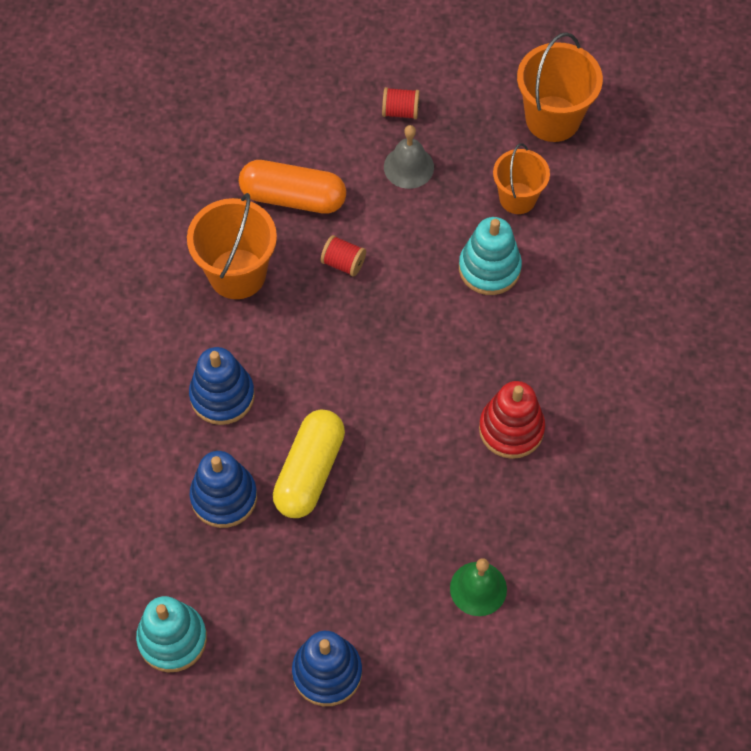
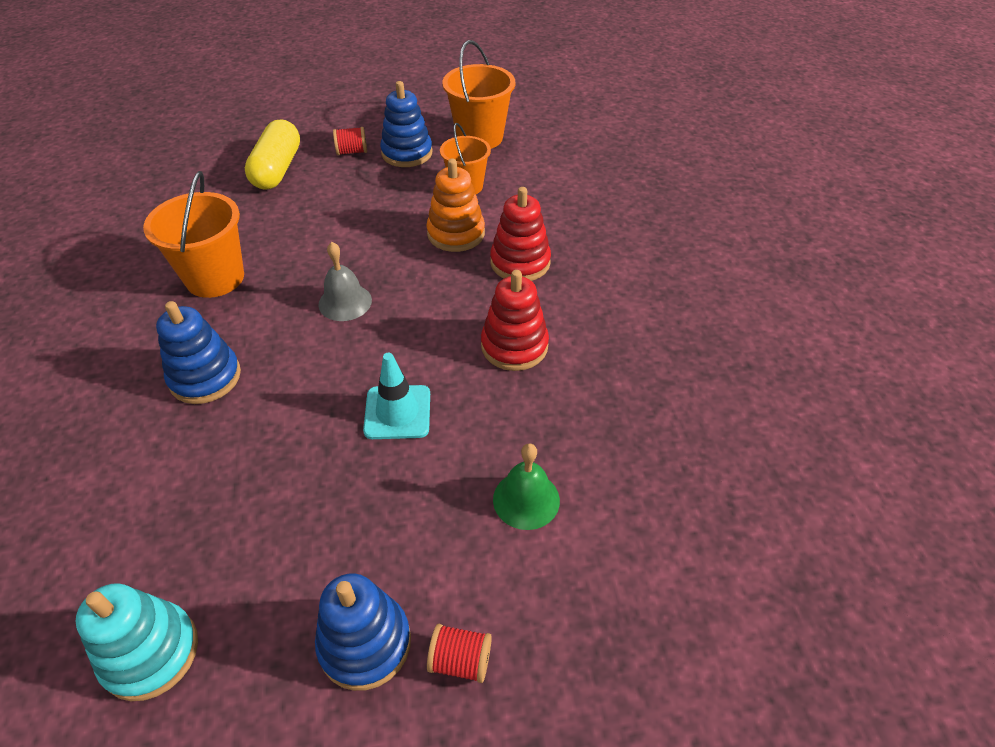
camera: 15 degrees left, 15 degrees down
(224, 497) = (212, 472): blue stacking toy -> blue stacking toy (407, 153)
(293, 197) = (265, 217): orange capsule -> none
(310, 472) = (310, 426): yellow capsule -> yellow capsule (277, 169)
(343, 263) = (319, 253): red spool -> red spool (460, 660)
(388, 476) = (397, 412): none -> turquoise traffic cone
(408, 167) = (366, 182): grey bell -> grey bell (345, 302)
(489, 268) = (456, 233): turquoise stacking toy -> orange stacking toy
(546, 325) = (520, 262): none -> red stacking toy

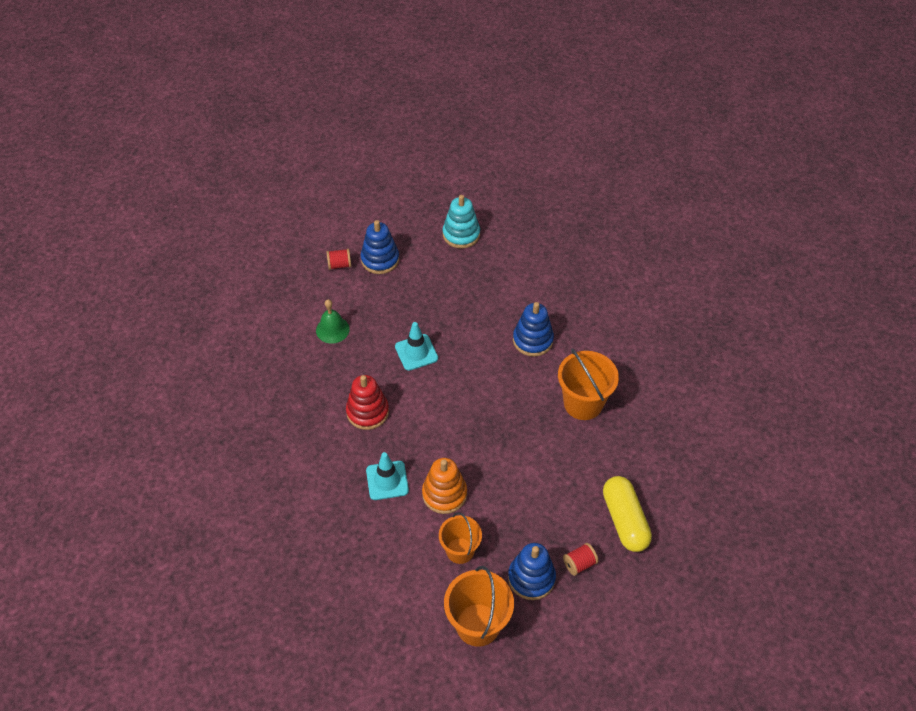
camera: 160 degrees right, 5 degrees up
(345, 302) = (487, 411): grey bell -> none
(520, 262) = (387, 480): red stacking toy -> turquoise traffic cone

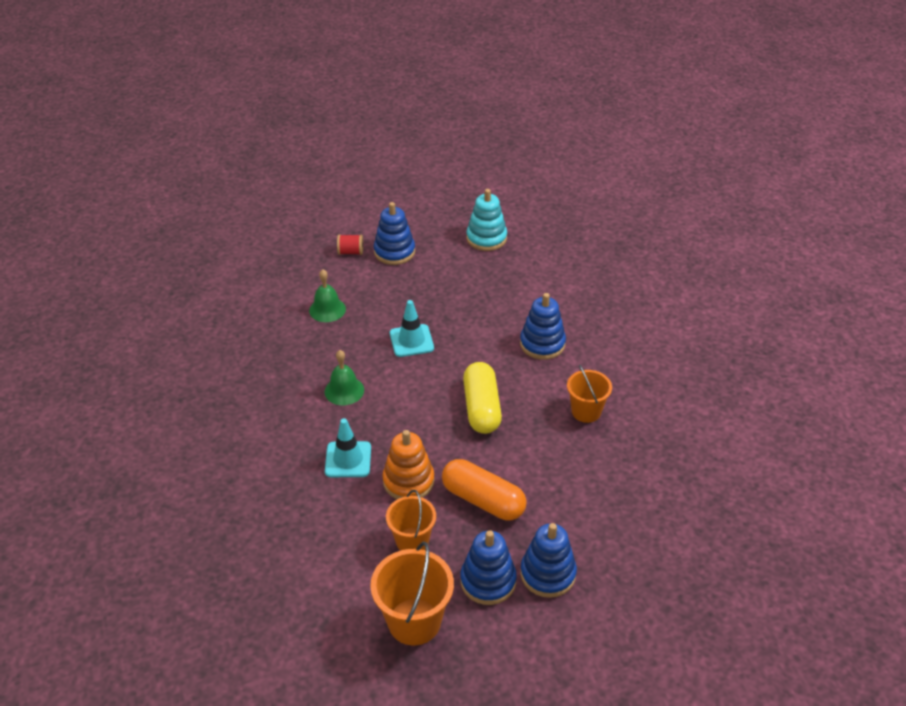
camera: 10 degrees right, 10 degrees down
(367, 412) = (344, 390): red stacking toy -> green bell
(512, 502) = (483, 500): none -> orange capsule
(579, 563) = (548, 574): red spool -> blue stacking toy
(583, 403) = (586, 411): orange bucket -> orange bucket, size x0.66
(624, 520) = (610, 536): yellow capsule -> yellow capsule (481, 408)

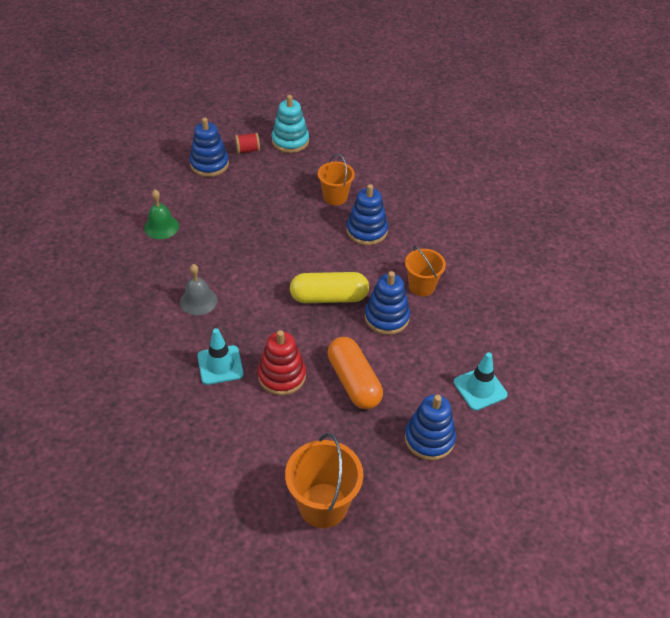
camera: 15 degrees left, 5 degrees up
(344, 390) = (198, 301): green bell -> grey bell
(350, 252) = (168, 170): red spool -> red spool (248, 150)
(408, 481) = (282, 376): orange stacking toy -> red stacking toy
(411, 341) = (248, 245): turquoise traffic cone -> turquoise traffic cone (480, 388)
(412, 541) = (300, 431): orange bucket -> orange bucket (335, 197)
(481, 408) = (329, 297): yellow capsule -> yellow capsule turned 75 degrees counterclockwise
(483, 500) = (354, 381): orange capsule -> orange capsule turned 45 degrees clockwise
(488, 581) = (379, 455): blue stacking toy -> blue stacking toy (386, 317)

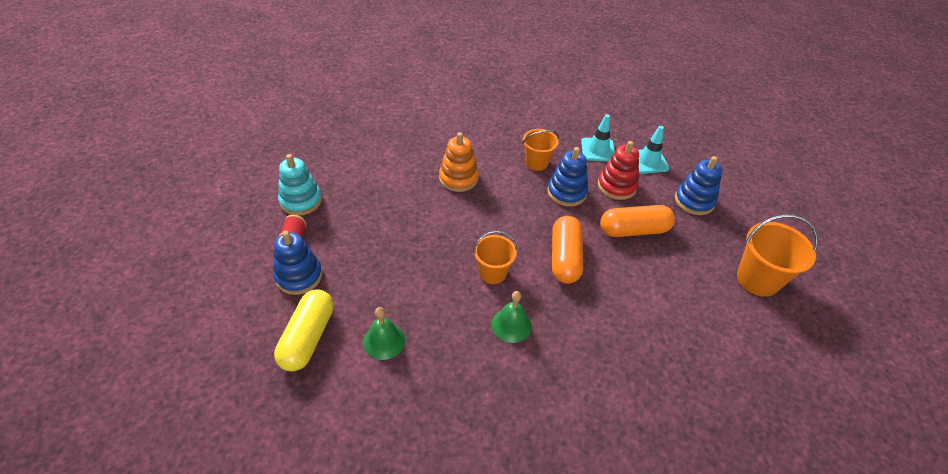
camera: 75 degrees left, 0 degrees up
(198, 301) = (511, 325): grey bell -> green bell
(220, 365) = (601, 322): turquoise traffic cone -> turquoise traffic cone (598, 150)
(282, 376) = (621, 277): red stacking toy -> red stacking toy (616, 186)
(291, 327) = (564, 258): none -> orange capsule
(329, 297) = (534, 223): yellow capsule -> yellow capsule (308, 338)
(335, 197) = (403, 187): orange bucket -> orange bucket (492, 273)
(366, 231) = (458, 178): blue stacking toy -> orange stacking toy

